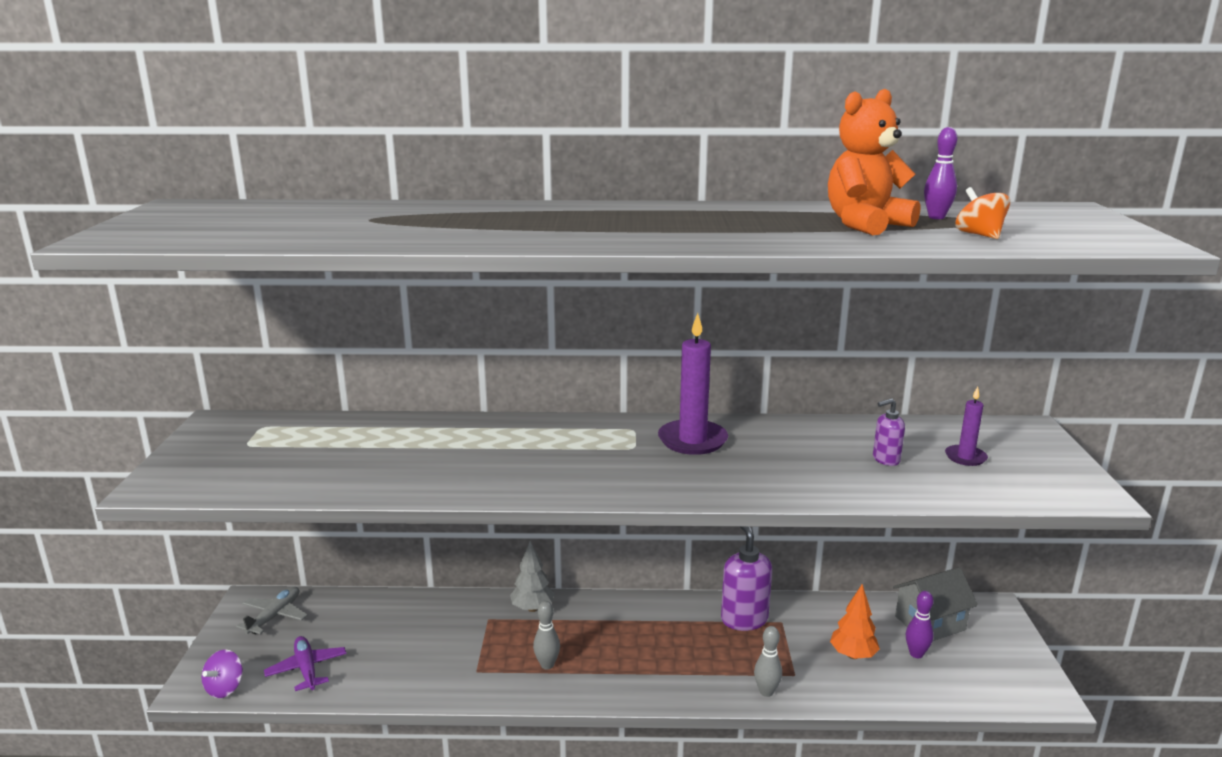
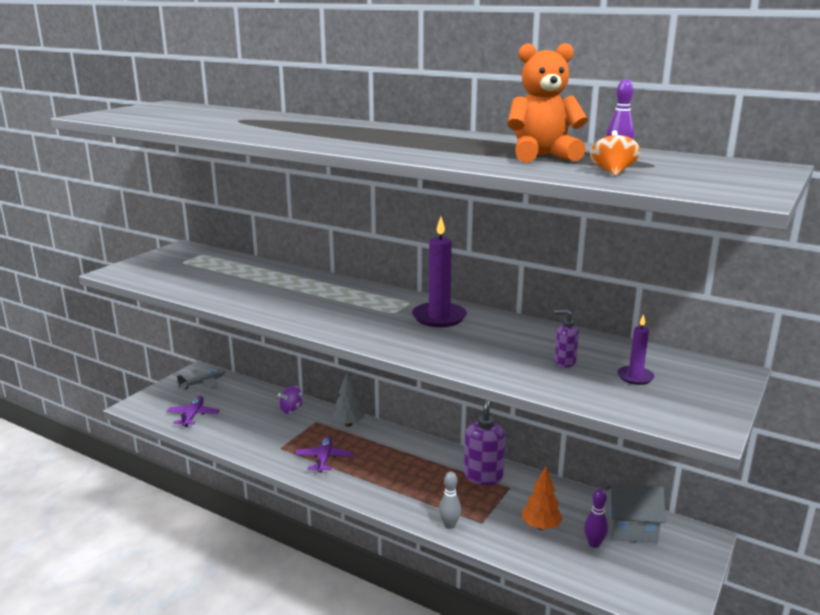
camera: 30 degrees right, 0 degrees up
(225, 688) = (146, 411): purple spinning top -> purple spinning top (291, 409)
(547, 665) = (324, 459): grey bowling pin -> purple plane

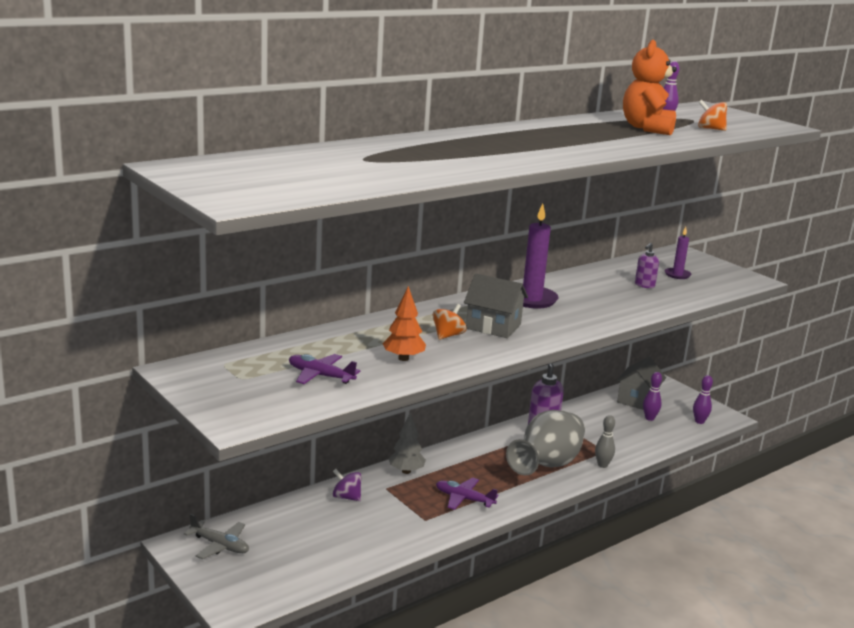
camera: 70 degrees left, 0 degrees up
(193, 415) = (304, 565): purple plane -> purple plane (320, 376)
(203, 383) = (220, 545): grey plane -> grey plane turned 135 degrees clockwise
(291, 409) = (346, 497): purple spinning top -> purple spinning top turned 135 degrees clockwise
(313, 300) = (448, 335): none -> orange spinning top
(352, 312) = (493, 326): none -> grey house
(418, 491) = (546, 465): none -> grey vase
(541, 526) = (621, 430): orange tree -> orange tree (403, 358)
(632, 587) = (699, 421): none -> purple bowling pin

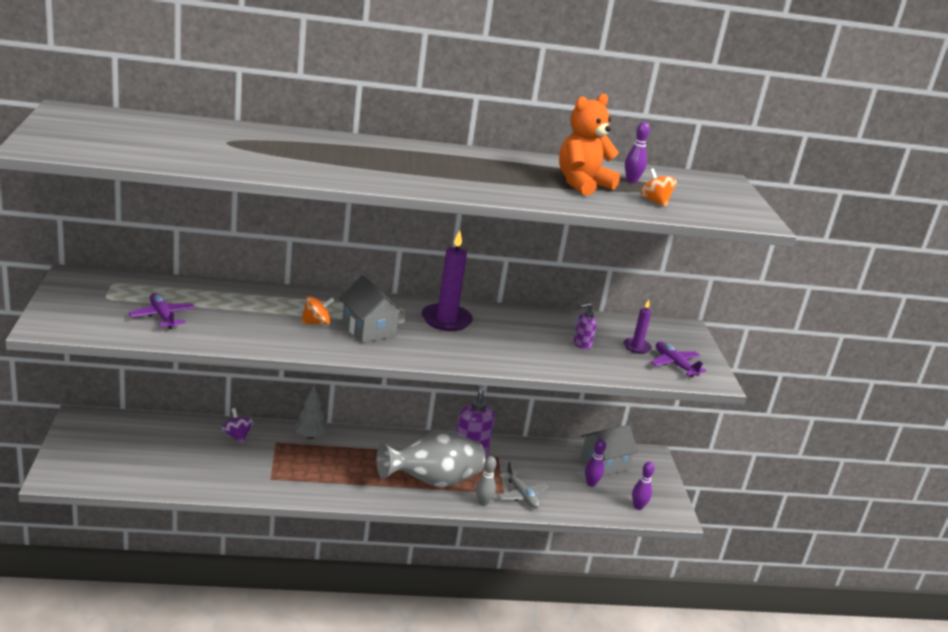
camera: 30 degrees right, 5 degrees up
(220, 545) = (104, 430): grey plane -> grey plane (522, 495)
(403, 358) = (247, 327): orange tree -> none
(464, 499) = (323, 477): purple plane -> purple plane (674, 364)

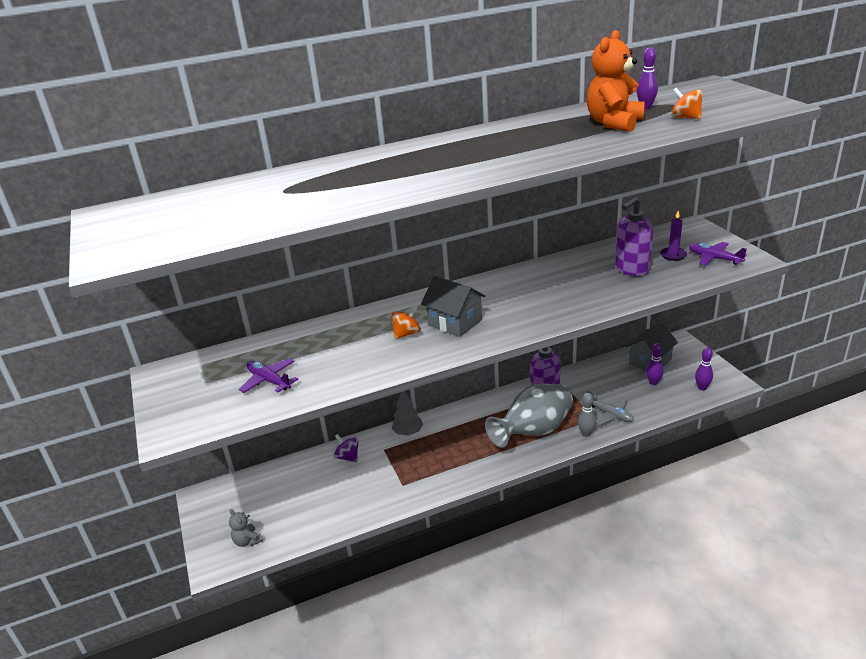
camera: 10 degrees left, 5 degrees up
(96, 470) = (247, 541): none -> grey teddy bear
(446, 320) = (509, 289): purple candle -> none
(582, 345) = (631, 269): purple soap dispenser -> purple soap dispenser, size x1.81

